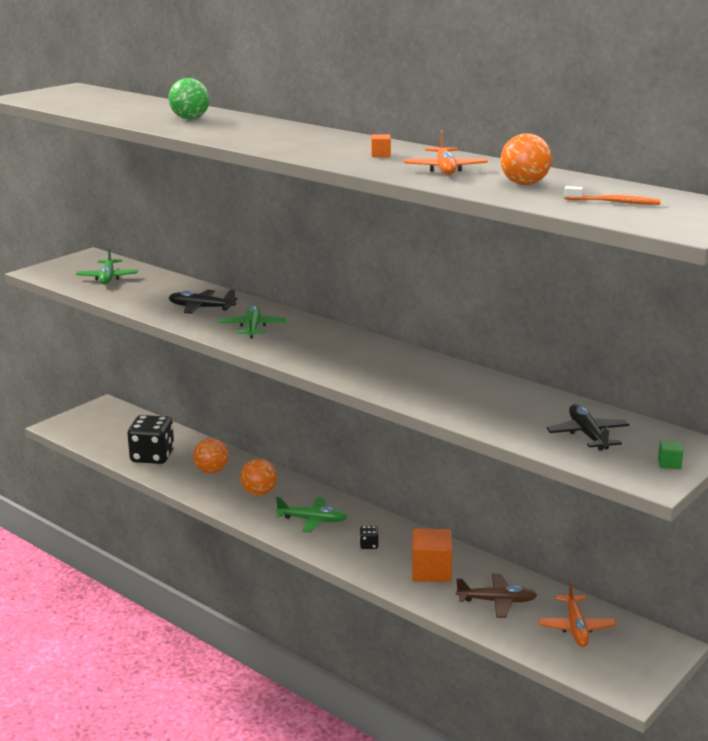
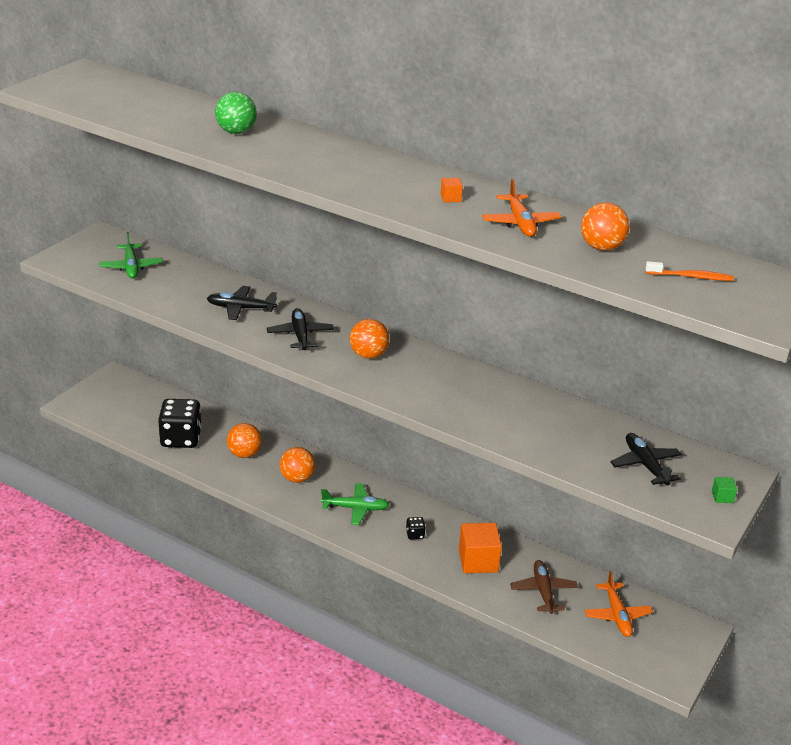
camera: 10 degrees left, 10 degrees up
(252, 328) = (300, 335): green plane -> black plane
(316, 343) = (368, 355): none -> orange ball
(497, 601) = (543, 591): brown plane -> brown plane turned 90 degrees counterclockwise

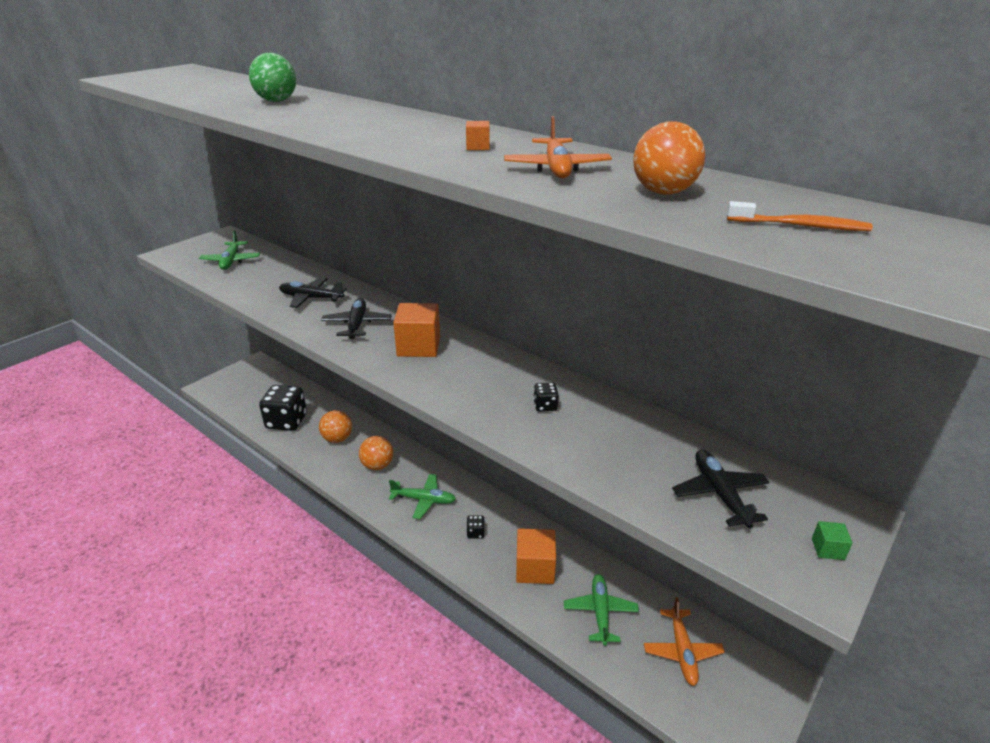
camera: 10 degrees right, 0 degrees up
(368, 355) = (418, 346): orange ball -> orange cube
(497, 404) = (545, 406): none -> black dice
(543, 591) = (600, 612): brown plane -> green plane

